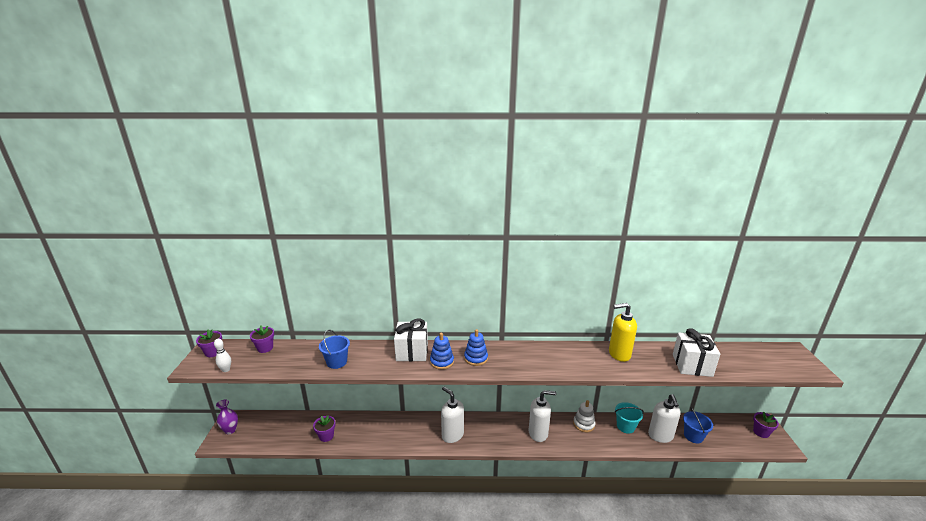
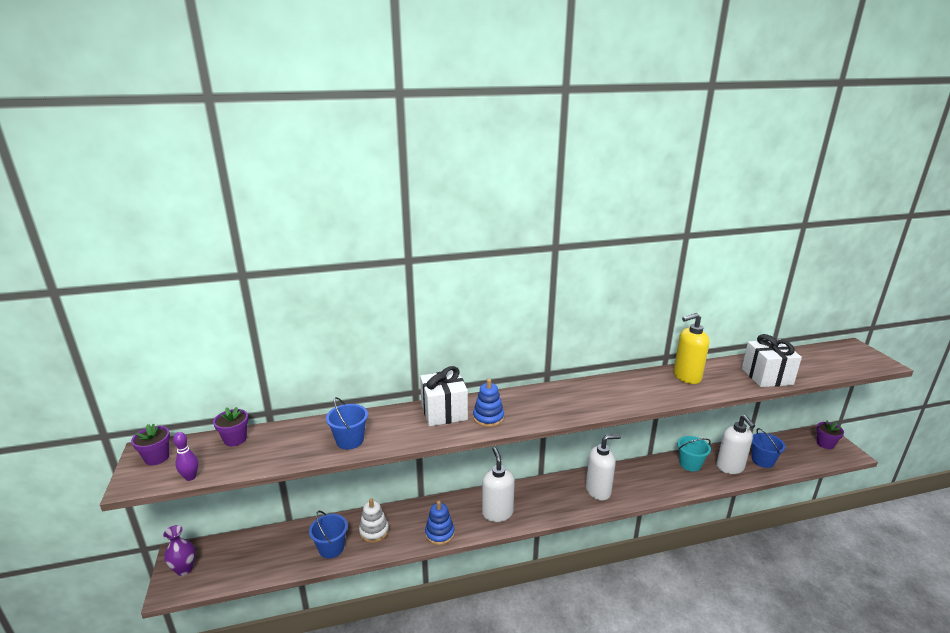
camera: 15 degrees left, 0 degrees up
(226, 370) = (190, 477): white bowling pin -> purple bowling pin
(326, 436) = (331, 548): purple flower pot -> blue bucket
(452, 435) = (497, 513): white soap dispenser -> white soap dispenser turned 45 degrees clockwise
(476, 358) = (528, 407): blue stacking toy -> blue stacking toy (439, 533)
(584, 424) = (644, 470): white stacking toy -> white stacking toy (374, 531)

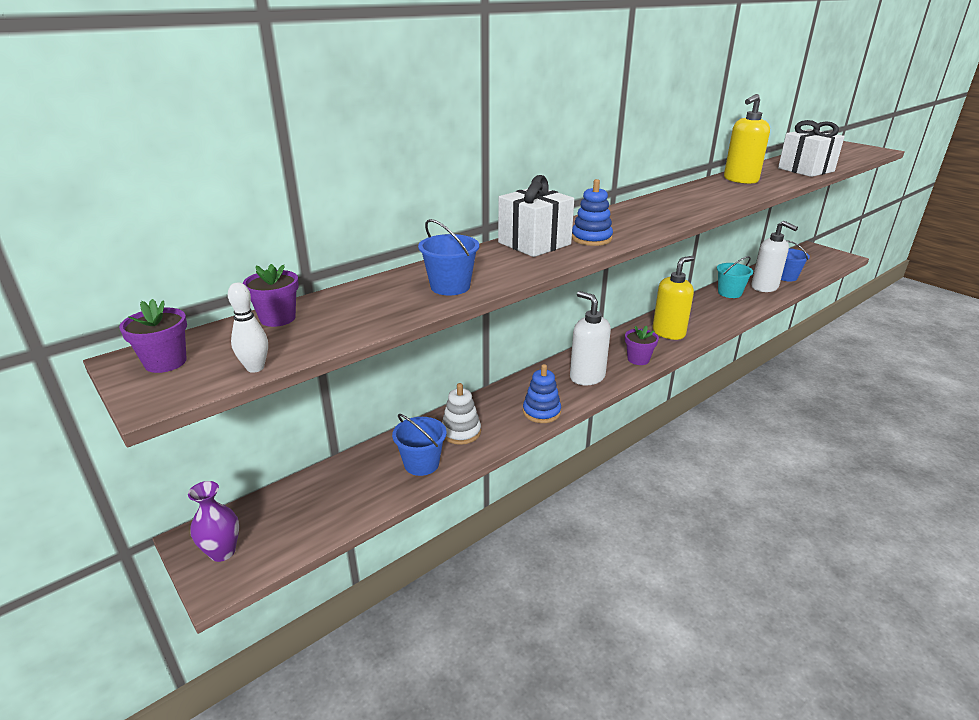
camera: 25 degrees left, 5 degrees up
(190, 477) = (255, 368): purple bowling pin -> white bowling pin
(598, 490) = (669, 333): white soap dispenser -> yellow soap dispenser
(825, 444) = (820, 254): purple flower pot -> purple flower pot (638, 359)

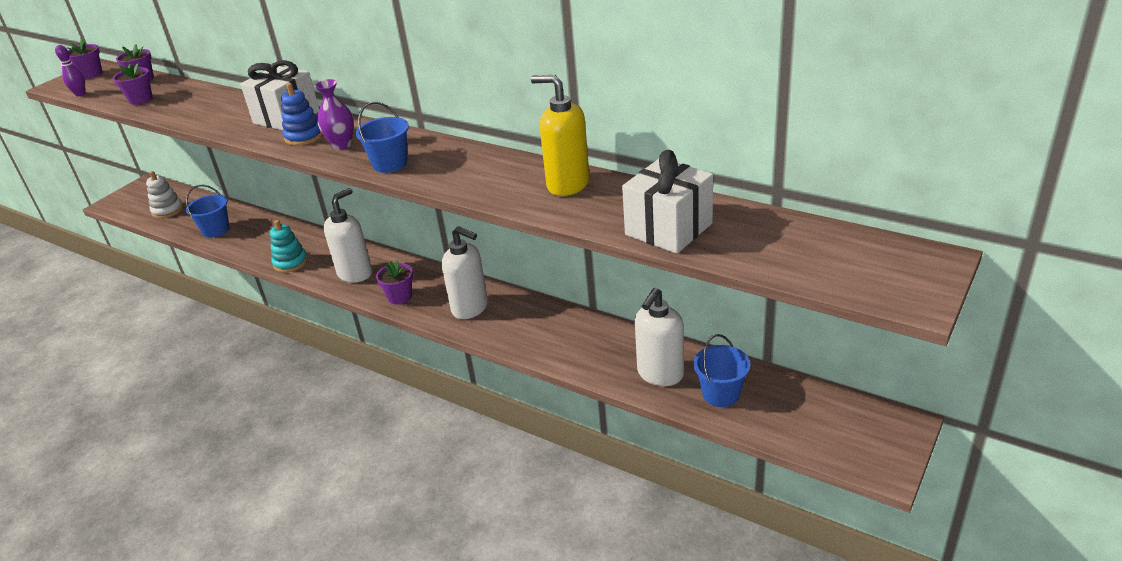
camera: 75 degrees right, 5 degrees up
(222, 552) = (133, 195): purple vase -> purple vase (341, 145)
(255, 368) = (80, 94): white bowling pin -> purple bowling pin
(362, 318) = (141, 99): none -> purple flower pot
(450, 287) = (190, 110): blue bucket -> blue bucket (390, 164)
(461, 432) = (256, 234): white stacking toy -> white stacking toy (167, 210)
(541, 412) = (290, 263): blue stacking toy -> turquoise stacking toy
(669, 333) = (470, 308): yellow soap dispenser -> white soap dispenser
(729, 293) = (618, 343): turquoise bucket -> none

